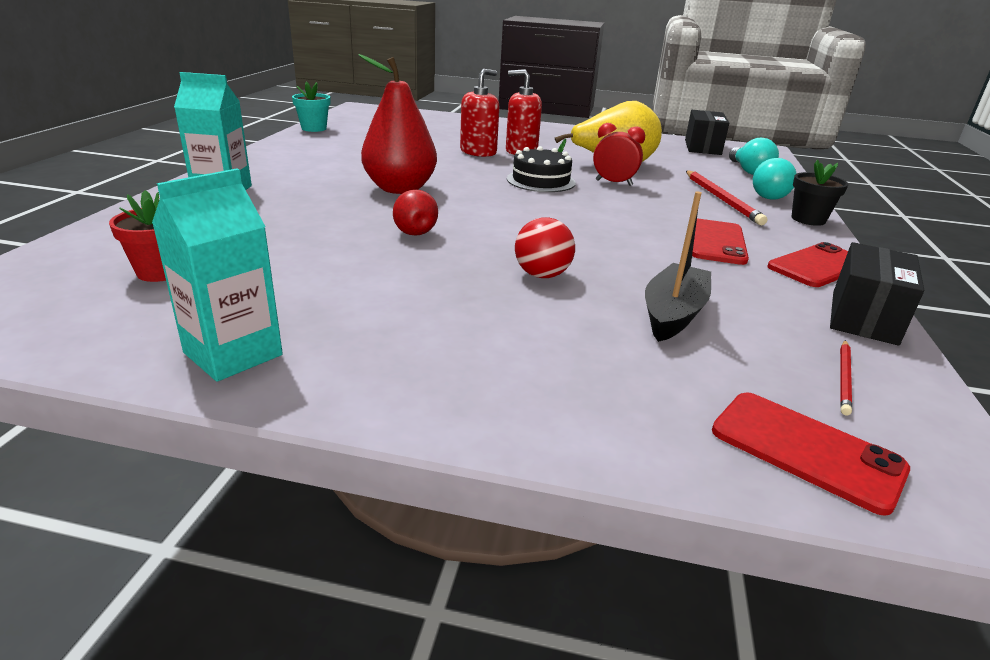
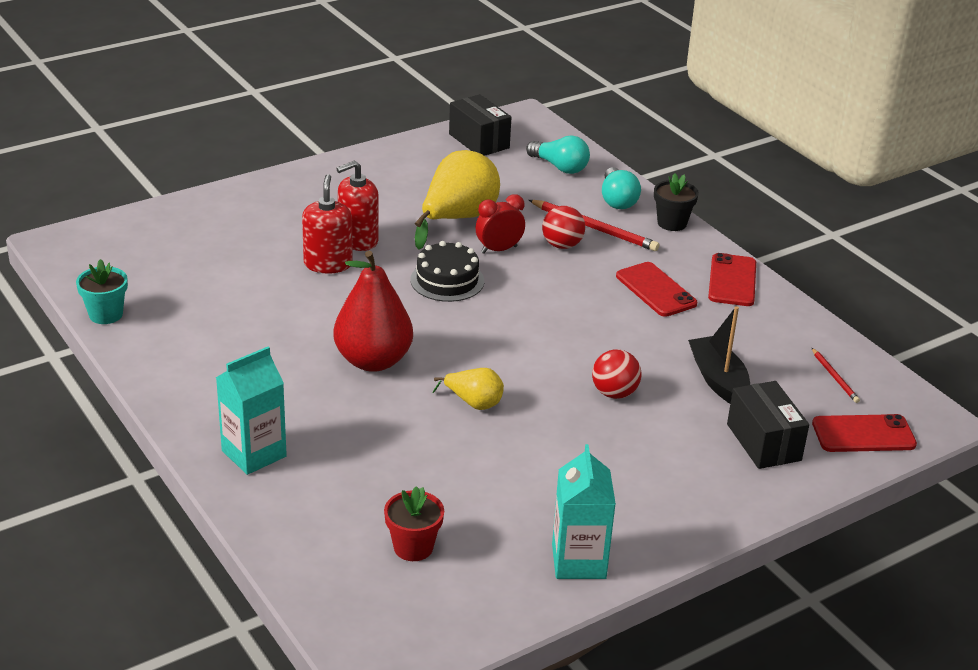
camera: 45 degrees left, 5 degrees up
(413, 230) = (473, 403): red pear -> yellow pear
(673, 197) = (562, 245): none -> red ball
(863, 317) = (798, 319): black box -> black box (763, 442)

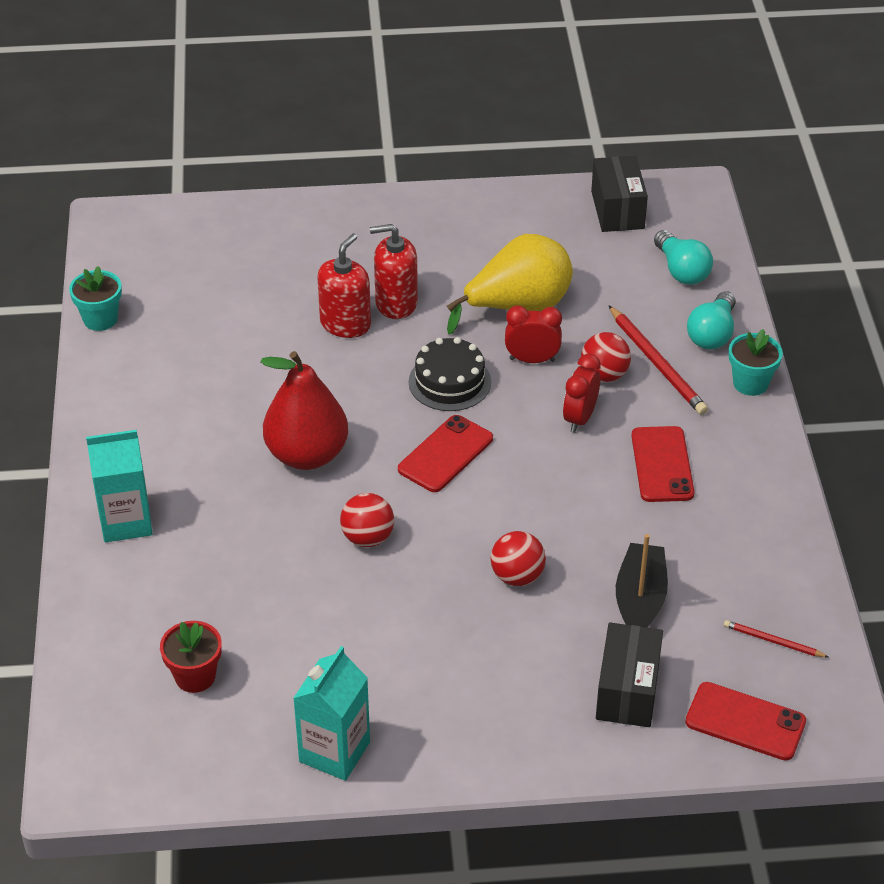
camera: 30 degrees right, 10 degrees up
(473, 403) = (368, 538): yellow pear -> red ball
(569, 277) = (580, 418): none -> red clock
(672, 223) = (750, 383): black flower pot -> turquoise flower pot
(732, 280) = (758, 480): red phone -> red phone (445, 454)
(834, 377) = (773, 641): red pencil -> red pencil turned 105 degrees clockwise

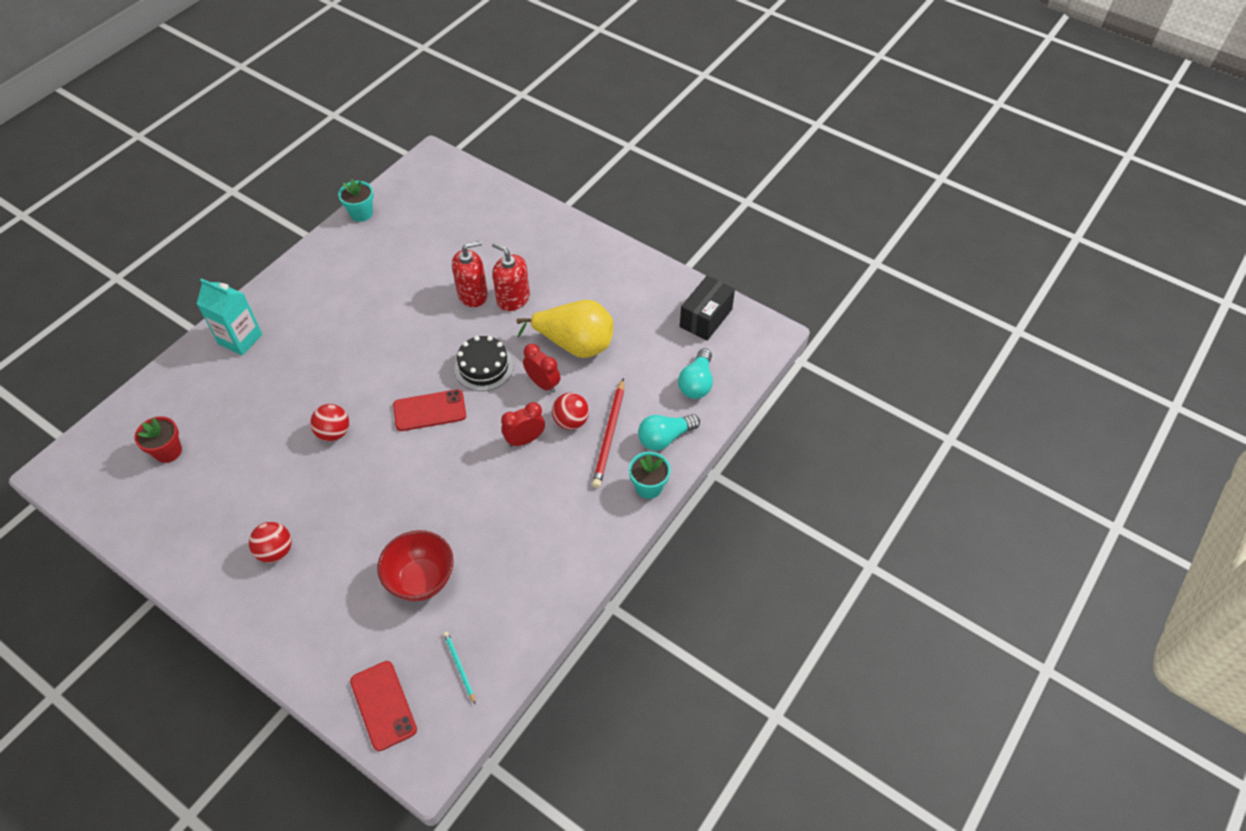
camera: 40 degrees right, 10 degrees up
(307, 455) = (363, 361): red pear -> none
(334, 752) = (175, 547): turquoise carton -> none
(517, 576) = (377, 514): red ball -> red ball (275, 551)
(627, 691) = (347, 631): black box -> none
(640, 599) = (421, 580): black boat -> red bowl
(662, 464) = (534, 503): red phone -> none
(773, 641) = (459, 667): red pencil -> turquoise pencil

